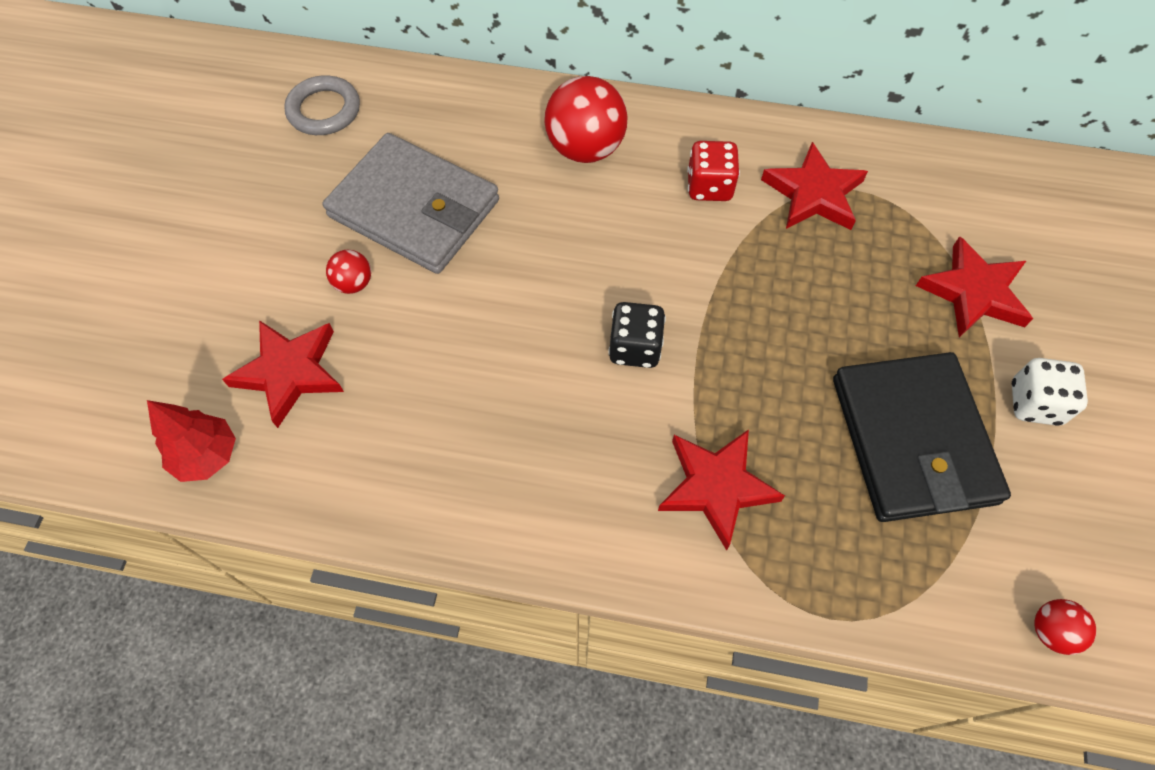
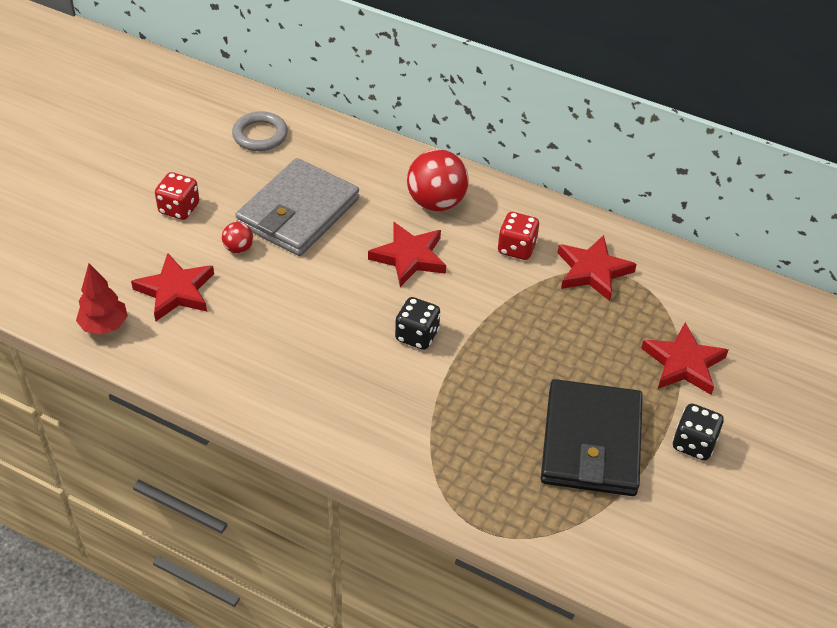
camera: 15 degrees right, 15 degrees down
(252, 245) = (179, 208): none -> red dice
(414, 208) = (298, 212): grey wallet -> grey wallet turned 75 degrees clockwise
(716, 487) = (436, 433): red star -> red star (409, 257)
(1034, 403) = (694, 444): white dice -> black dice
(1051, 631) = (634, 580): red ball -> none

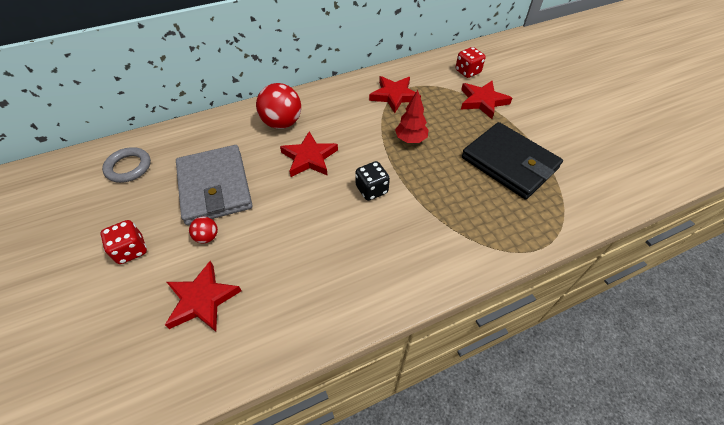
camera: 50 degrees left, 5 degrees up
(104, 326) = (182, 374): red tree -> red tree (410, 139)
(516, 248) = (350, 112): red dice -> red dice (467, 72)
(694, 444) = (537, 127): black dice -> none

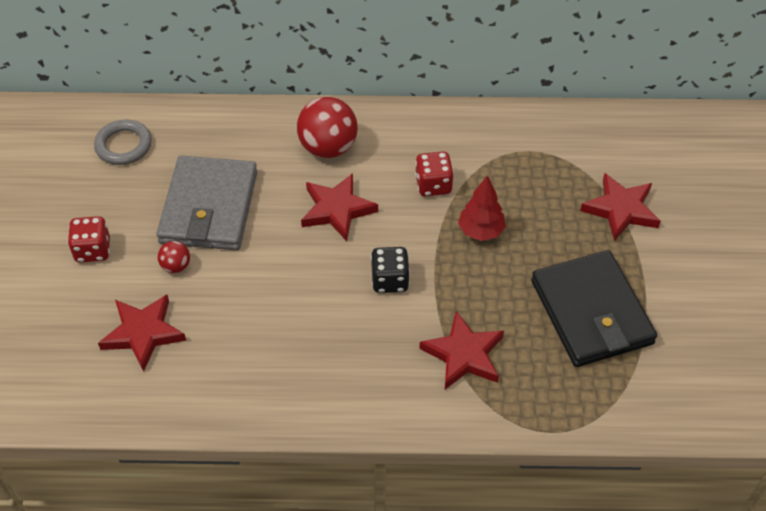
camera: 25 degrees right, 0 degrees up
(394, 96) = (499, 157): red star -> red star (463, 354)
(467, 72) = (633, 154): red dice -> red dice (433, 185)

